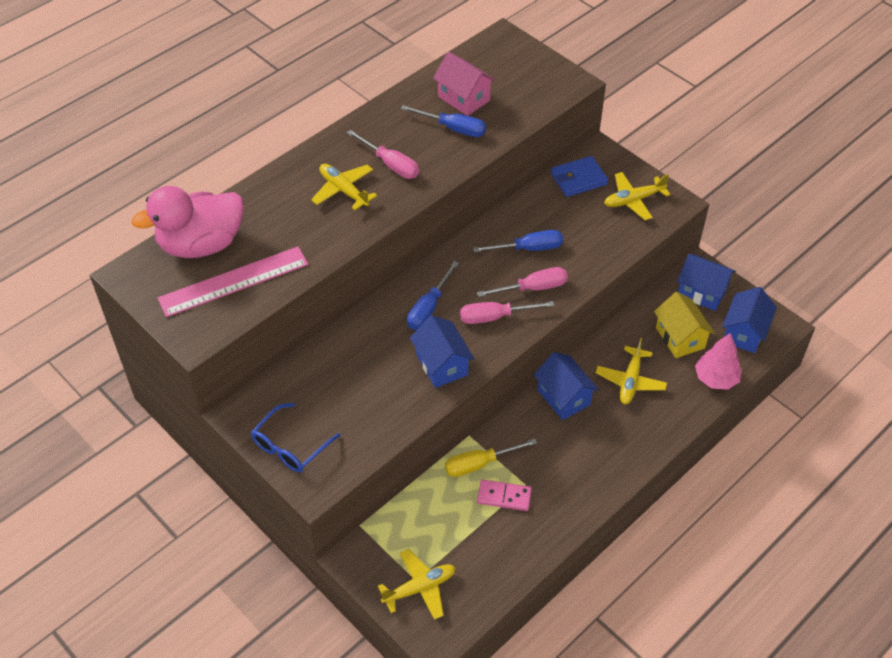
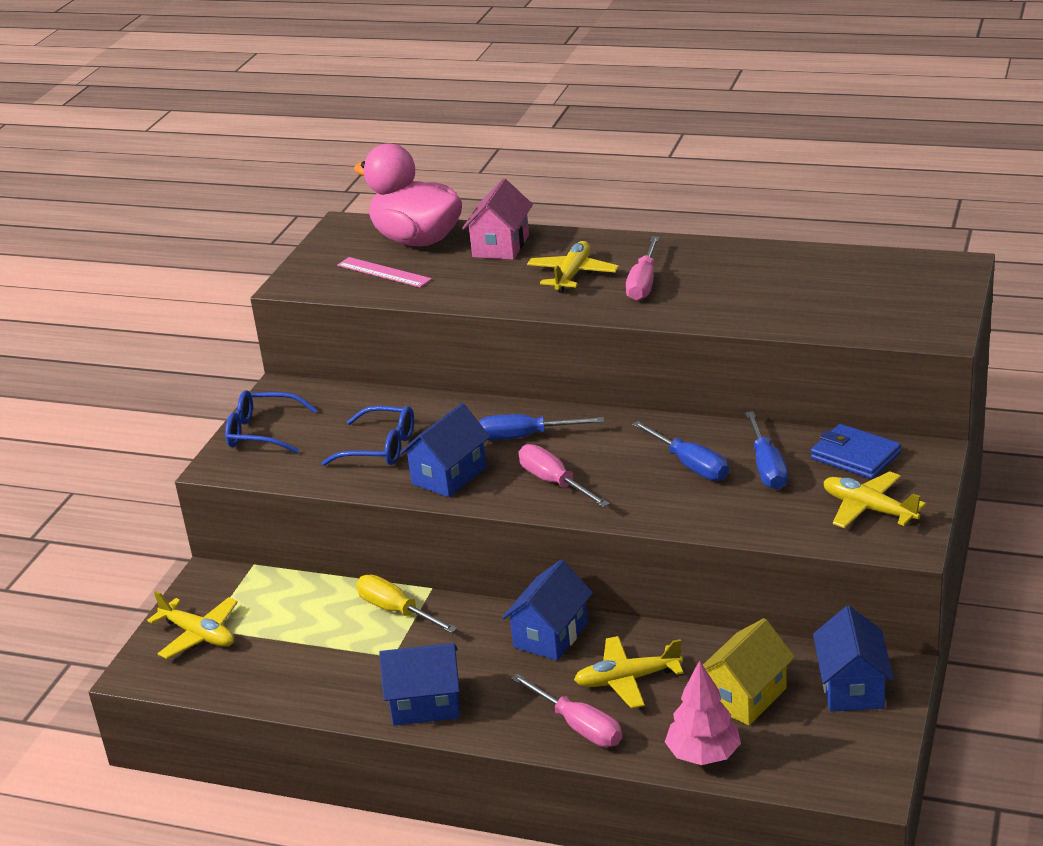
camera: 65 degrees right, 20 degrees down
(234, 281) = (384, 272): pink ruler -> pink ruler, size x0.61
(374, 387) = (380, 448): none -> blue glasses
(453, 128) = (749, 295): blue screwdriver -> blue screwdriver (767, 467)
(464, 98) = (809, 282): pink house -> pink house (501, 246)
(504, 496) = (363, 646): pink domino -> none
(533, 288) = (628, 491): pink screwdriver -> pink screwdriver (578, 726)
(744, 332) = (817, 753): blue house -> blue house (425, 704)

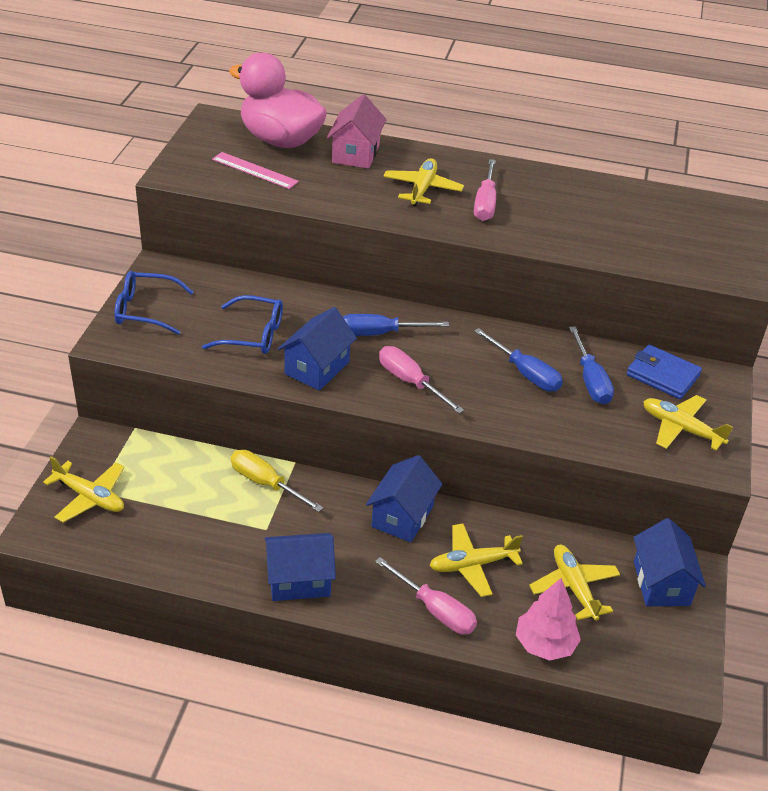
camera: 10 degrees left, 10 degrees up
(745, 696) = (574, 587): yellow house -> yellow plane

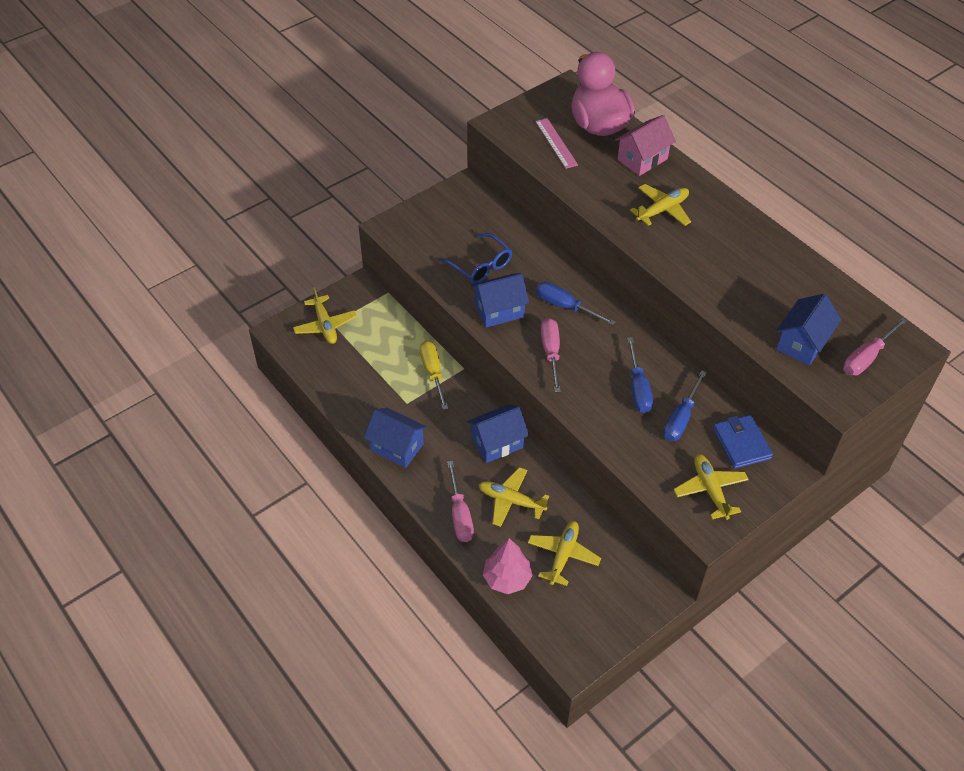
camera: 40 degrees right, 10 degrees up
(145, 310) = (429, 215): blue glasses -> none
(485, 203) = (698, 243): pink screwdriver -> pink screwdriver (866, 357)
(661, 583) = (626, 589): blue house -> blue house (802, 343)

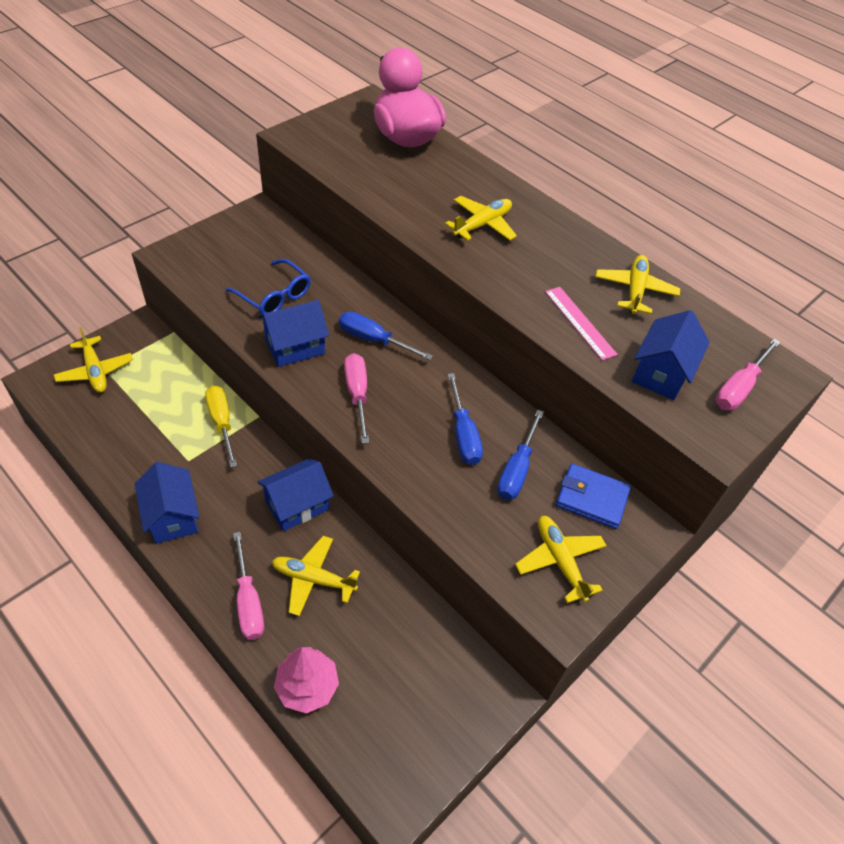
camera: 10 degrees left, 0 degrees up
(397, 447) = (172, 516): blue house -> blue house turned 45 degrees clockwise
(556, 143) = (358, 155): pink ruler -> pink ruler (580, 322)
(563, 555) = (378, 649): yellow plane -> yellow plane (635, 290)
(642, 159) = (456, 172): pink house -> none
(741, 444) = (591, 498): blue wallet -> blue wallet turned 45 degrees counterclockwise

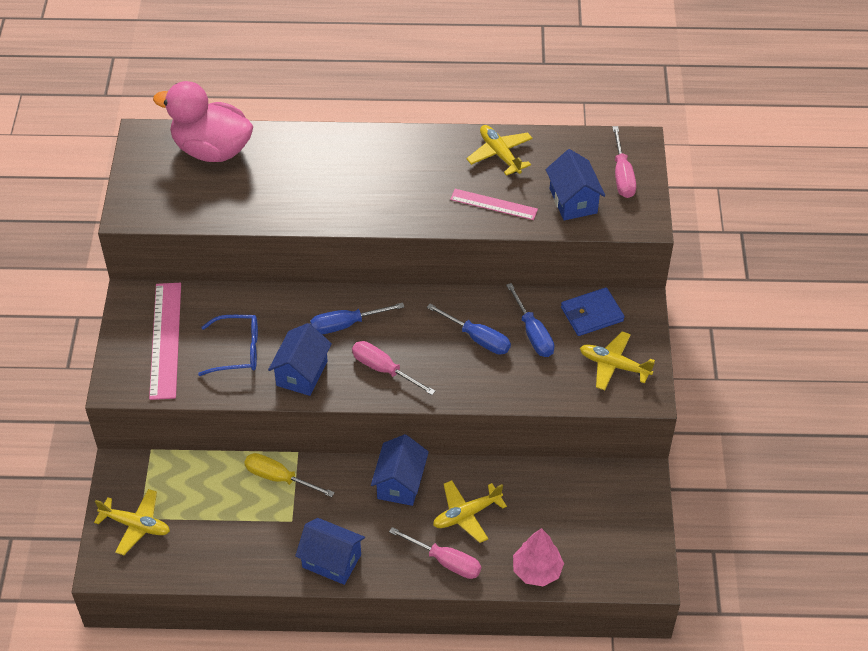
camera: 40 degrees left, 0 degrees up
(239, 252) = (165, 340): none -> pink ruler
(482, 225) = (354, 181): yellow plane -> none

